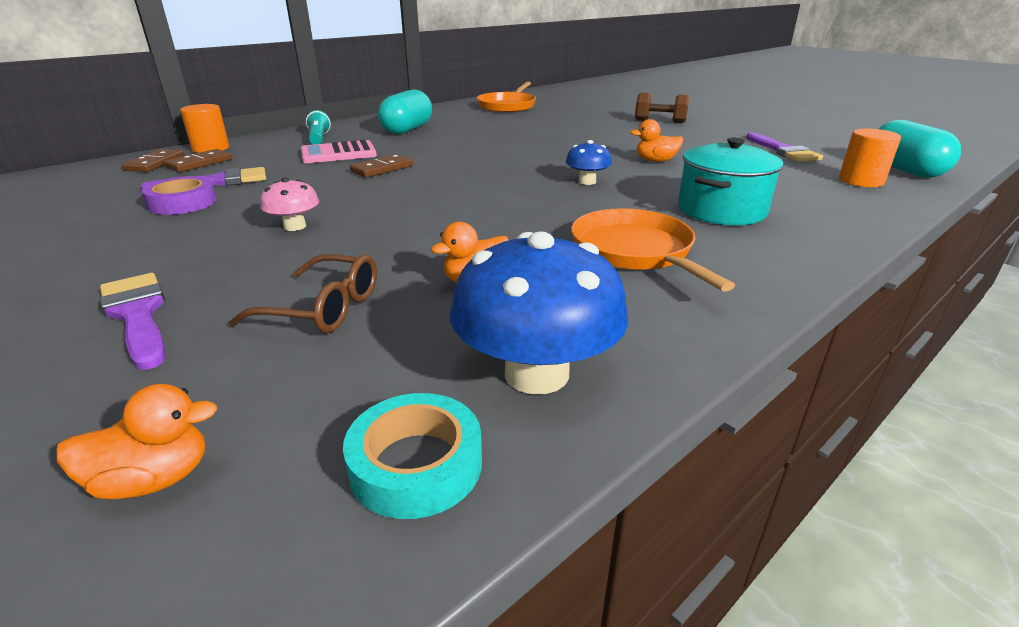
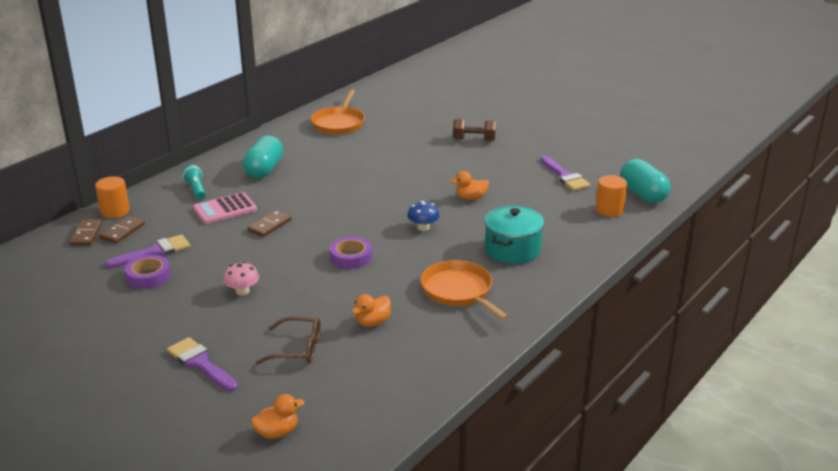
camera: 10 degrees left, 0 degrees up
(416, 464) = (378, 415): turquoise tape -> none
(474, 203) = (351, 257): none -> purple tape
(536, 373) = (417, 372): blue mushroom -> none

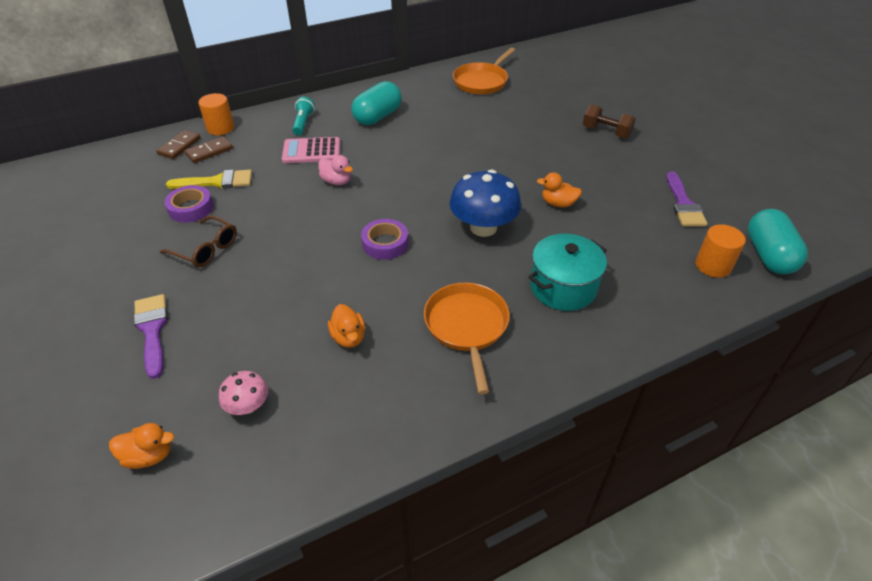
camera: 25 degrees right, 15 degrees up
(154, 252) = (217, 182): purple brush -> yellow brush
(242, 291) = (256, 252): pink mushroom -> pink mushroom (248, 405)
(269, 225) = (336, 181): brown domino -> pink duck
(298, 349) = (251, 346): brown glasses -> brown glasses (206, 249)
(372, 322) = (348, 337): orange duck -> orange duck turned 90 degrees counterclockwise
(423, 227) = (483, 227): blue mushroom -> blue mushroom, size x1.92

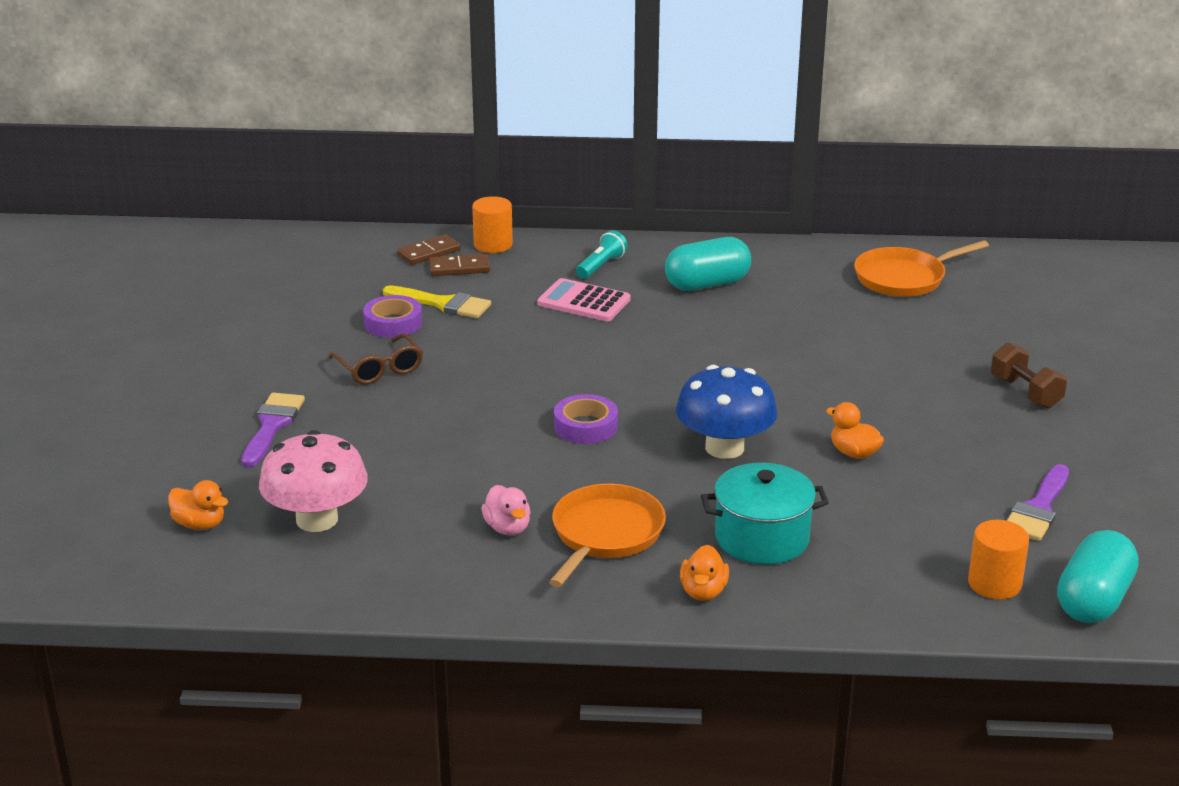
camera: 30 degrees right, 15 degrees down
(248, 405) = (317, 519): pink mushroom -> pink mushroom, size x1.92
(336, 181) = (586, 344): pink duck -> pink duck (507, 528)
(348, 337) = (465, 499): orange duck -> orange duck (703, 592)

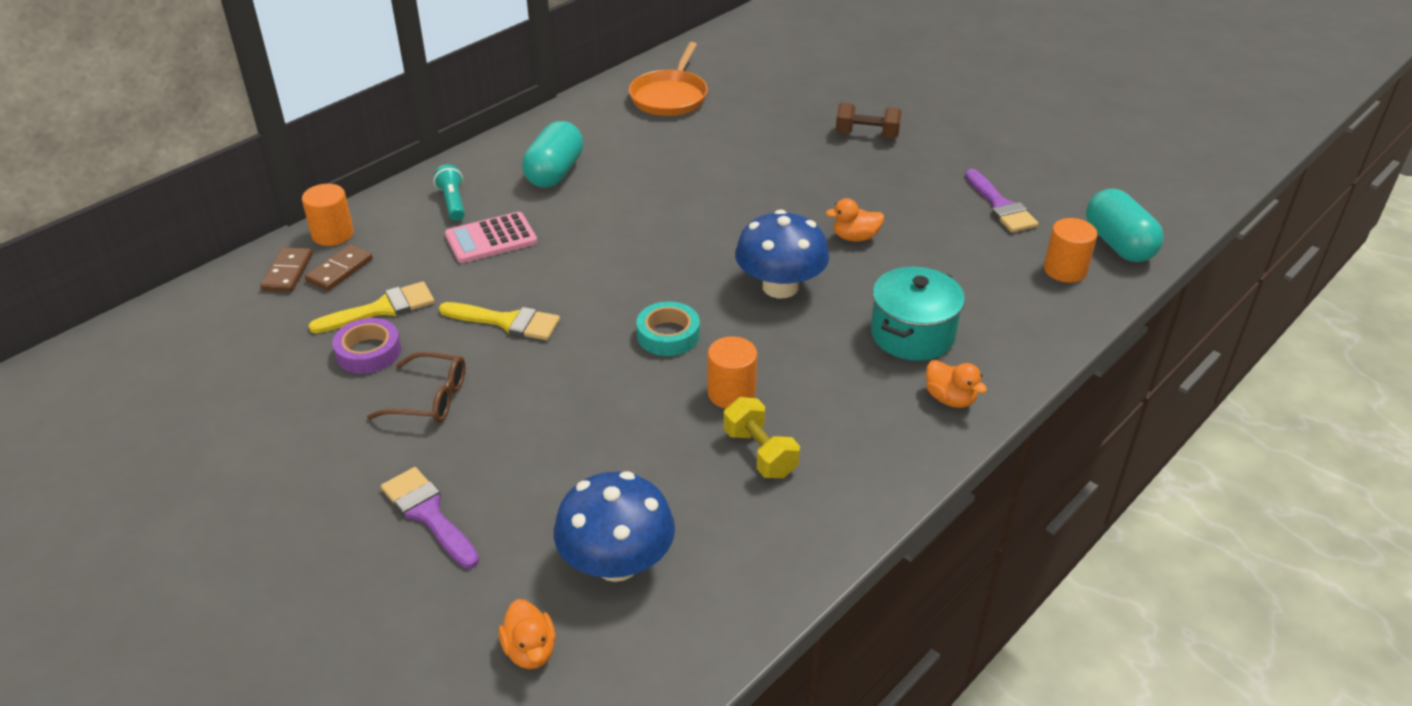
camera: 50 degrees left, 10 degrees up
(200, 524) = (530, 650): orange duck -> orange duck turned 90 degrees clockwise
(317, 519) = (617, 563): pink mushroom -> blue mushroom
(500, 355) = (507, 322): none -> yellow brush
(507, 528) = (760, 453): pink duck -> yellow dumbbell
(558, 485) = (731, 393): none -> orange cylinder
(585, 426) = (668, 335): purple tape -> turquoise tape
(605, 534) = (826, 406): orange pan -> none

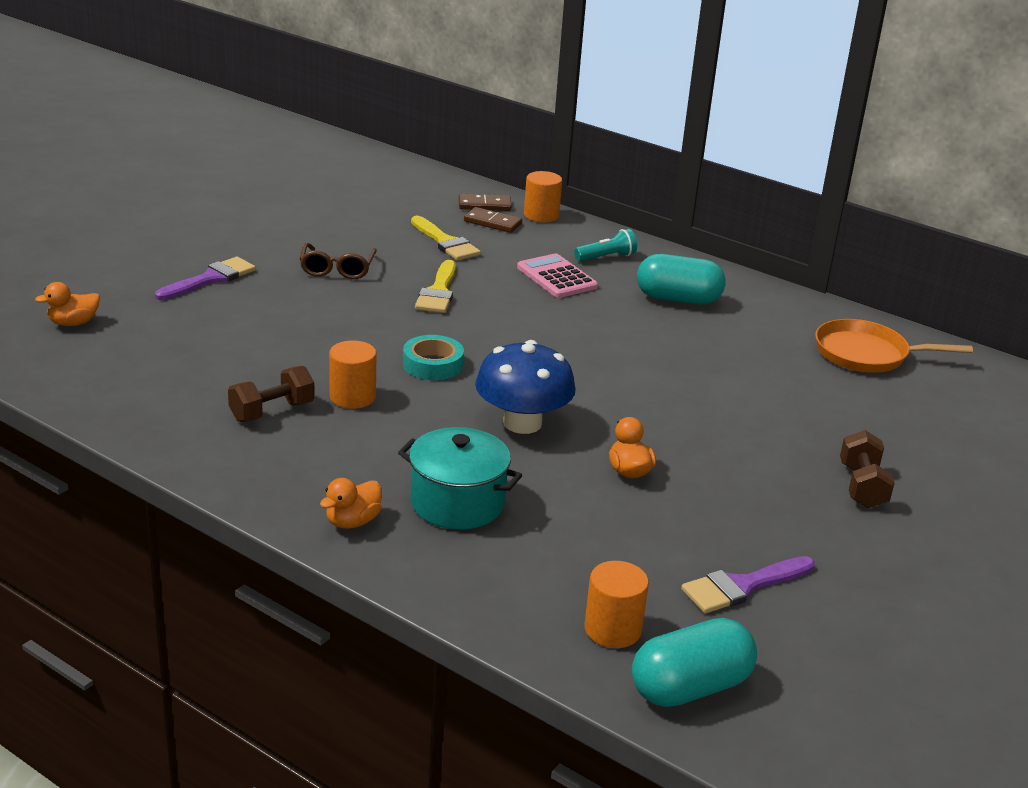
camera: 80 degrees right, 10 degrees down
(368, 352) = (391, 243): purple tape -> none
(617, 563) = (151, 351): blue mushroom -> none
(760, 453) = (272, 411): yellow dumbbell -> brown dumbbell

